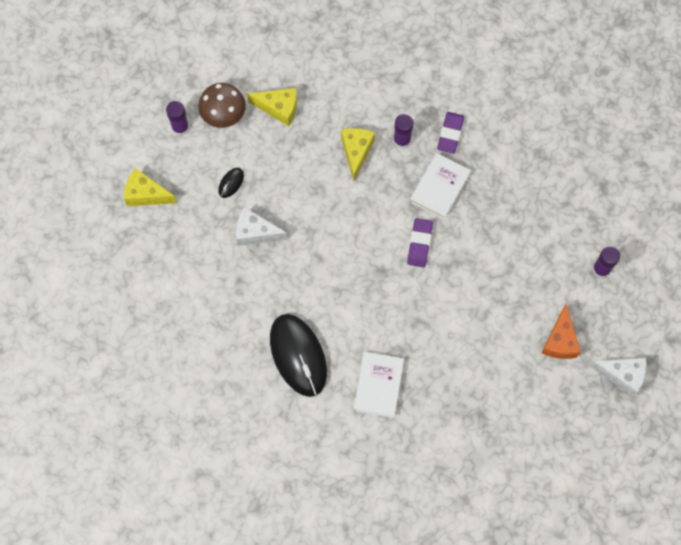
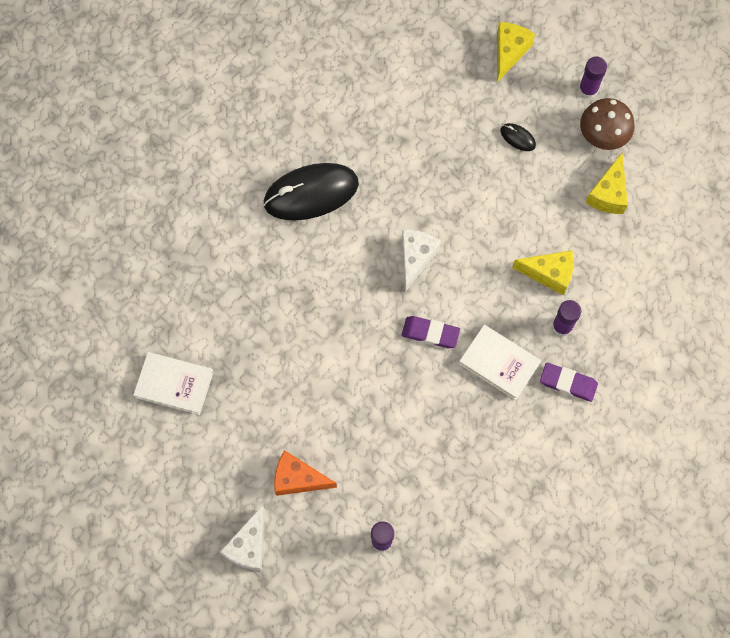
camera: 95 degrees right, 0 degrees up
(255, 232) = (456, 159): white cheese -> white cheese (415, 258)
(378, 385) = (268, 273): white book -> white book (174, 384)

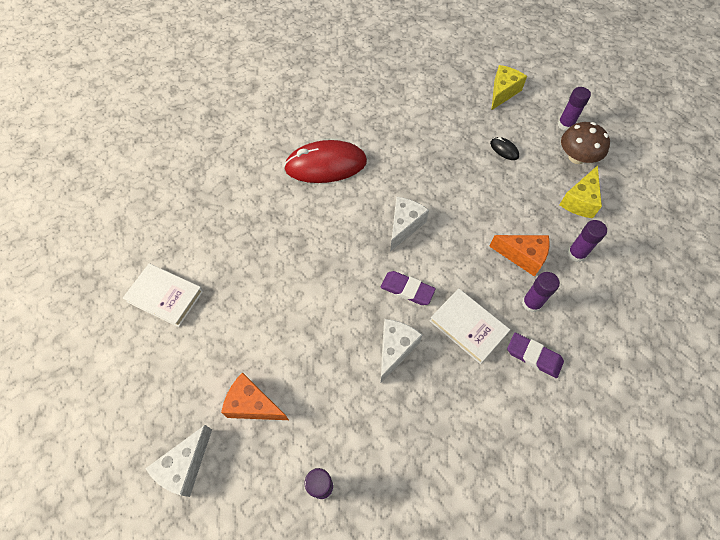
camera: 10 degrees right, 10 degrees down
(311, 193) = (326, 165): black mouse -> red mouse
(428, 400) = (395, 349): none -> white cheese
(549, 274) = (522, 256): yellow cheese -> orange cheese
(606, 261) = (576, 254): none -> purple glue stick

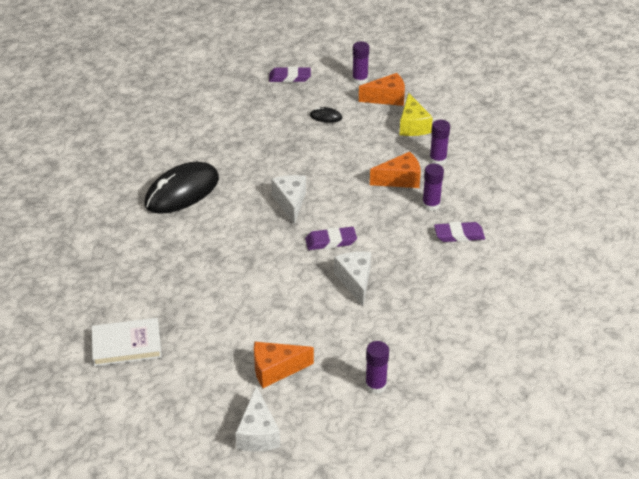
camera: 35 degrees left, 20 degrees down
(326, 165) = (182, 192): red mouse -> black mouse
(468, 327) = (397, 241): white book -> none
(503, 92) = (289, 77): yellow cheese -> purple eraser
(577, 157) = (387, 98): brown mushroom -> orange cheese

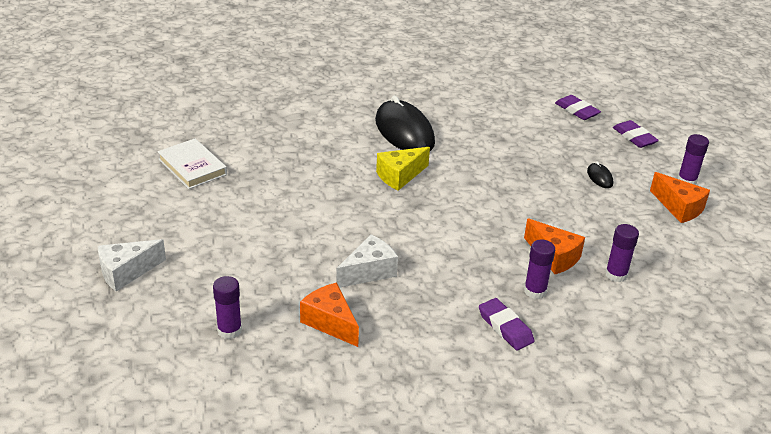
camera: 60 degrees right, 5 degrees down
(182, 192) = (404, 132): black mouse -> black mouse turned 45 degrees clockwise
(276, 370) = (212, 258): orange cheese -> orange cheese (330, 322)
(290, 202) = (447, 196): white cheese -> none
(330, 241) = (414, 238): purple eraser -> purple eraser (577, 110)
(412, 126) = (654, 239): yellow cheese -> yellow cheese (400, 176)

